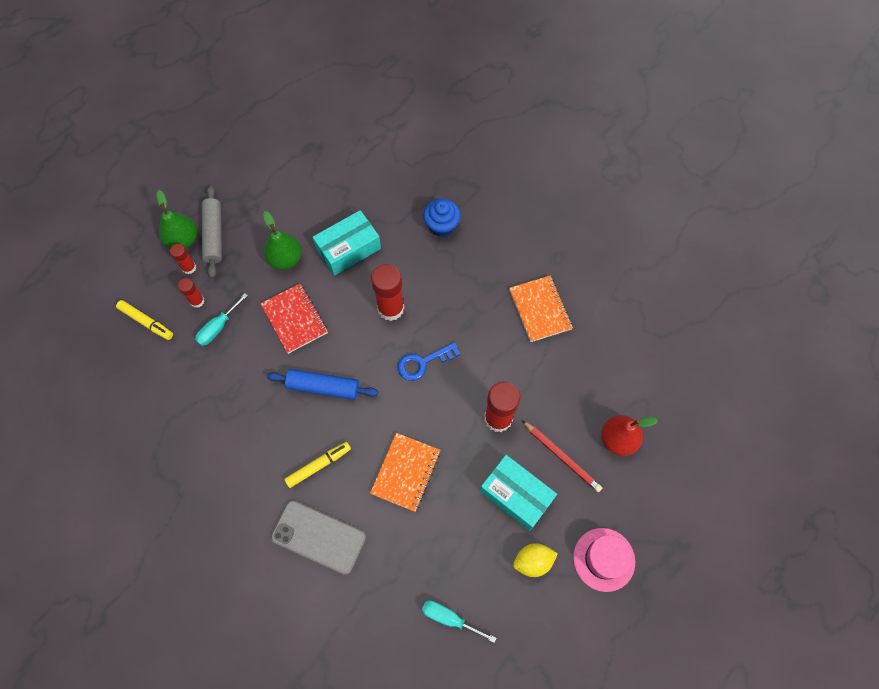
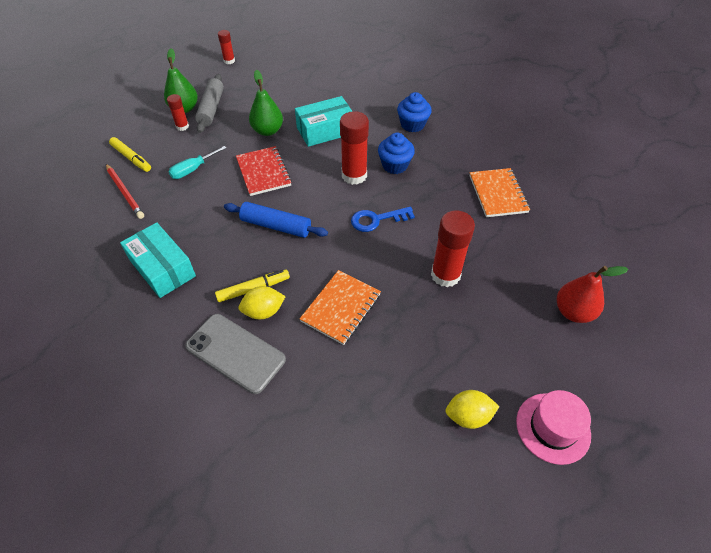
camera: 10 degrees right, 15 degrees down
(197, 301) = (181, 149): red glue stick -> red glue stick (229, 61)
(334, 489) = (263, 311): none -> yellow lemon
(431, 287) = (395, 165): none -> blue cupcake
(449, 618) = (362, 460): turquoise screwdriver -> none
(516, 495) = (456, 346): turquoise box -> turquoise box (162, 268)
(562, 457) = (510, 319): red pencil -> red pencil (124, 192)

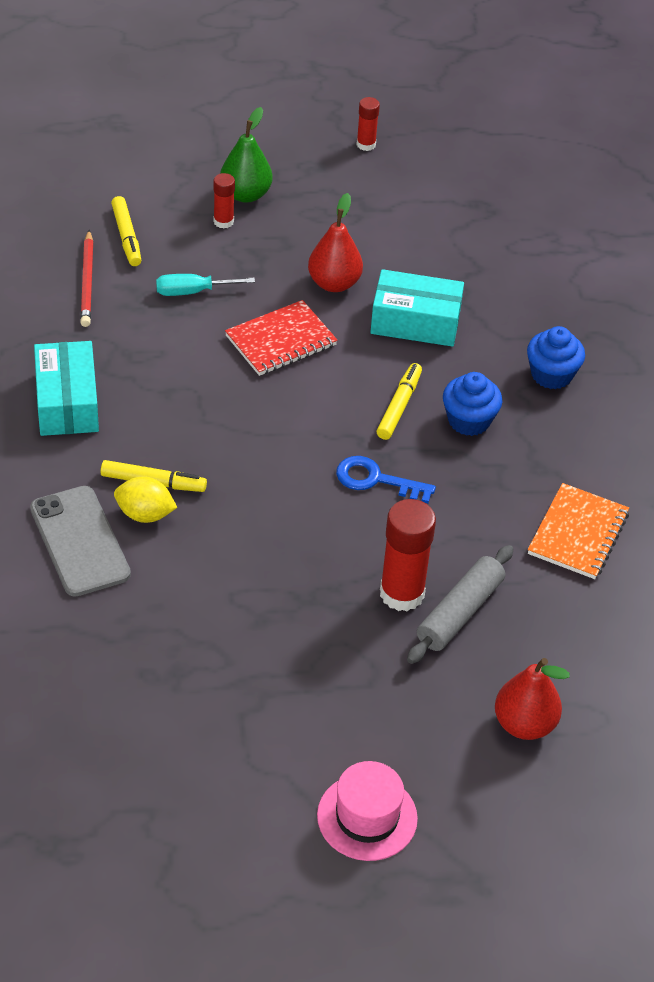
camera: 30 degrees right, 5 degrees down
(211, 108) = (282, 212): grey rolling pin -> grey rolling pin (460, 612)
(263, 172) = (281, 341): red notebook -> red notebook turned 45 degrees clockwise
(268, 131) = (334, 283): green pear -> red pear
(276, 226) = (240, 420): blue rolling pin -> none
(341, 308) = (238, 560): orange notebook -> none
(354, 175) = (399, 406): red glue stick -> yellow marker
(468, 416) = (281, 750): yellow lemon -> none

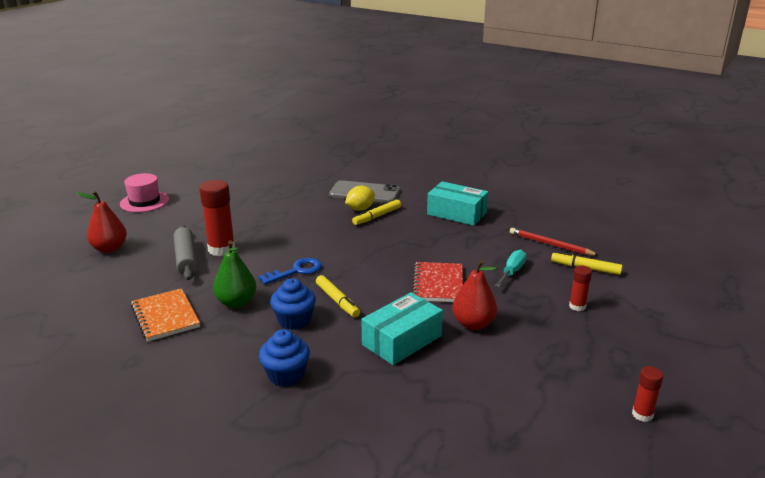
camera: 130 degrees right, 20 degrees down
(245, 194) = (604, 326): green pear -> green pear (236, 302)

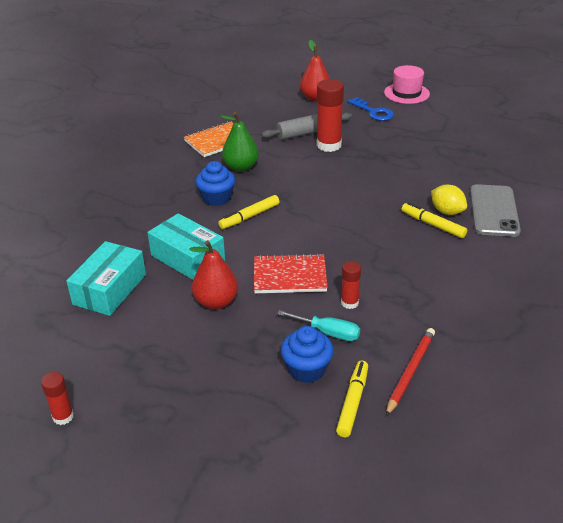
camera: 85 degrees right, 10 degrees up
(286, 375) = (142, 204): blue cupcake -> blue cupcake (306, 369)
(296, 271) = (298, 188): blue key -> blue key (373, 112)
(456, 213) = (469, 286): turquoise box -> turquoise box (109, 289)
(577, 306) = (257, 385): red glue stick -> red glue stick (349, 303)

